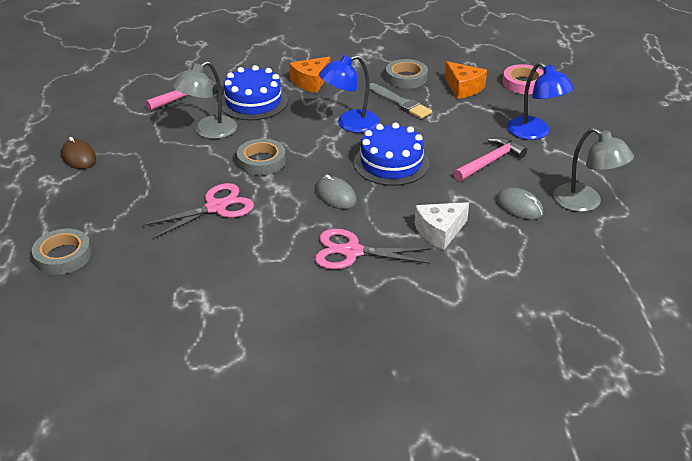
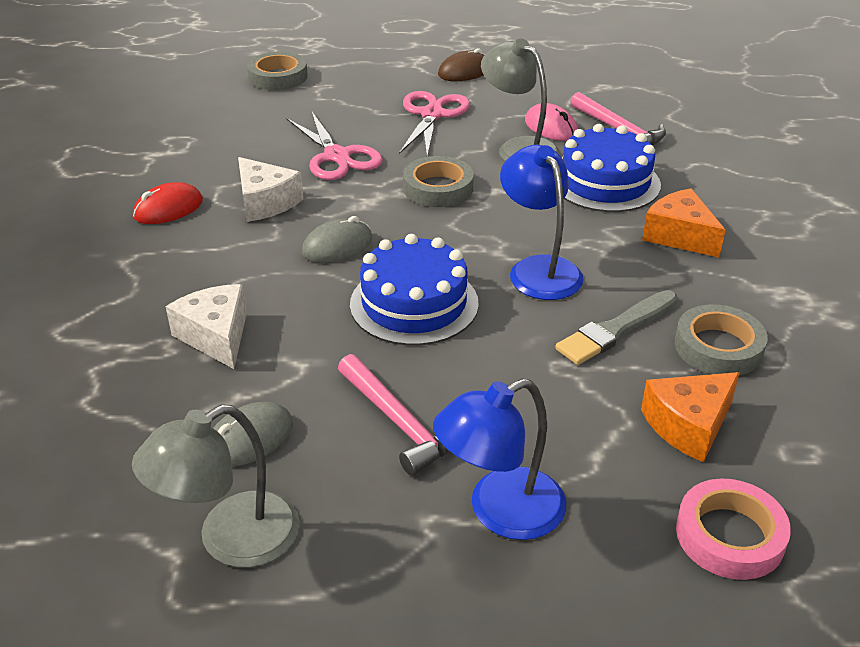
camera: 95 degrees right, 0 degrees up
(179, 120) = (550, 127): none -> pink mouse
(283, 233) = (265, 202): none -> white cheese
(295, 281) = (168, 209): none -> red mouse
(352, 252) = (204, 253): pink scissors -> pink scissors (432, 115)

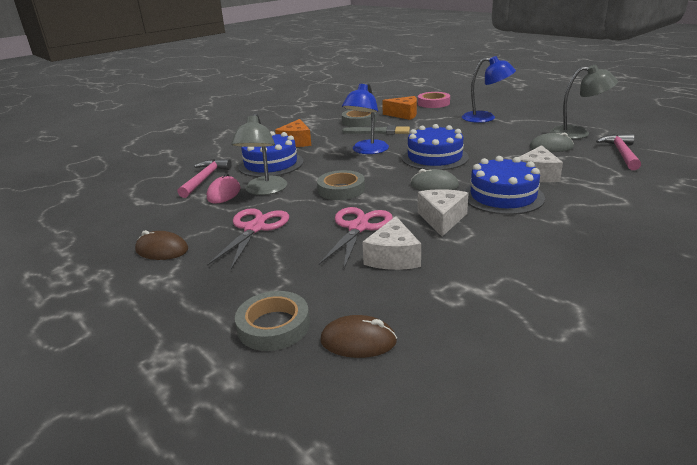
camera: 130 degrees left, 10 degrees down
(168, 209) = (509, 240): red mouse -> none
(209, 93) = (358, 341): none -> brown mouse
(229, 267) = (503, 196): none -> blue cake
(261, 147) = (393, 257): none -> white cheese
(400, 423) = (490, 136): pink hammer -> pink hammer (621, 153)
(432, 115) = (254, 228): pink scissors -> pink scissors turned 135 degrees clockwise

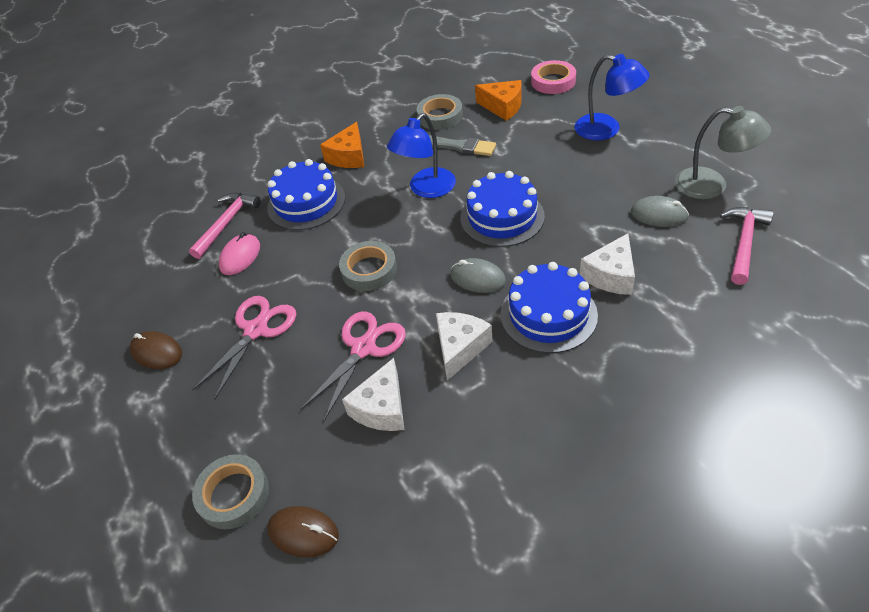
camera: 15 degrees right, 20 degrees up
(264, 190) = (284, 258): grey lamp -> none

